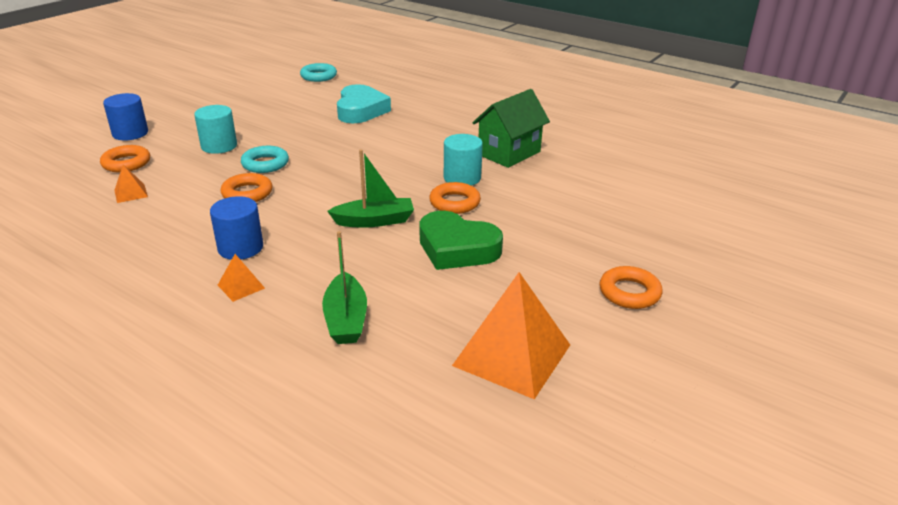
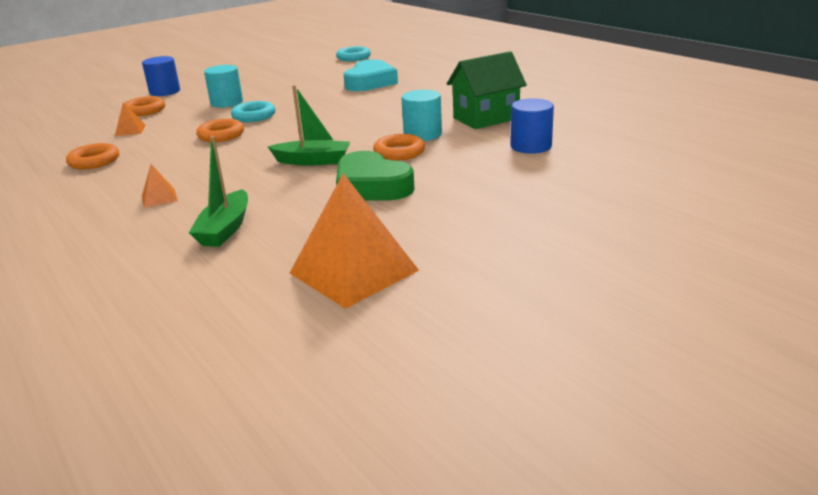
camera: 20 degrees right, 5 degrees down
(240, 248) = (182, 172): blue cylinder -> blue cylinder (531, 146)
(629, 292) = (518, 235): orange ring -> orange ring (94, 161)

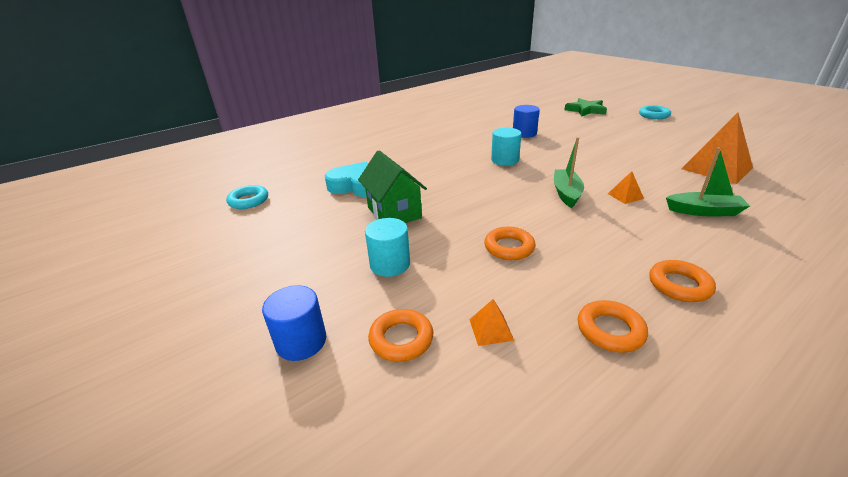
camera: 90 degrees left, 5 degrees up
(159, 198) = (676, 252): orange pyramid -> orange pyramid (625, 196)
(254, 116) = (448, 236): turquoise ring -> turquoise ring (654, 115)
(371, 186) = (604, 170): green heart -> none
(399, 152) = (541, 165): orange ring -> orange ring (679, 285)
(486, 118) = (472, 143): green house -> green house (394, 213)
(692, 200) = (585, 110): none -> green star

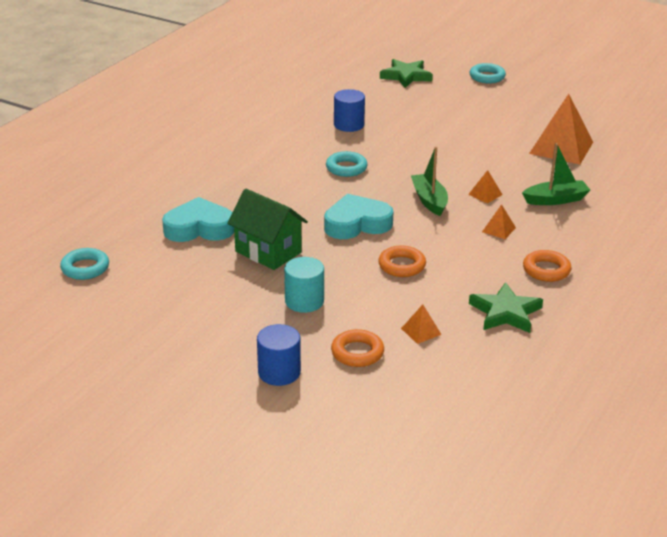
camera: 25 degrees left, 0 degrees up
(487, 202) = (357, 224): none -> turquoise heart
(505, 160) = (346, 168): turquoise cylinder -> turquoise ring
(610, 330) = (505, 313): orange ring -> green star
(630, 230) = (498, 229): none -> orange pyramid

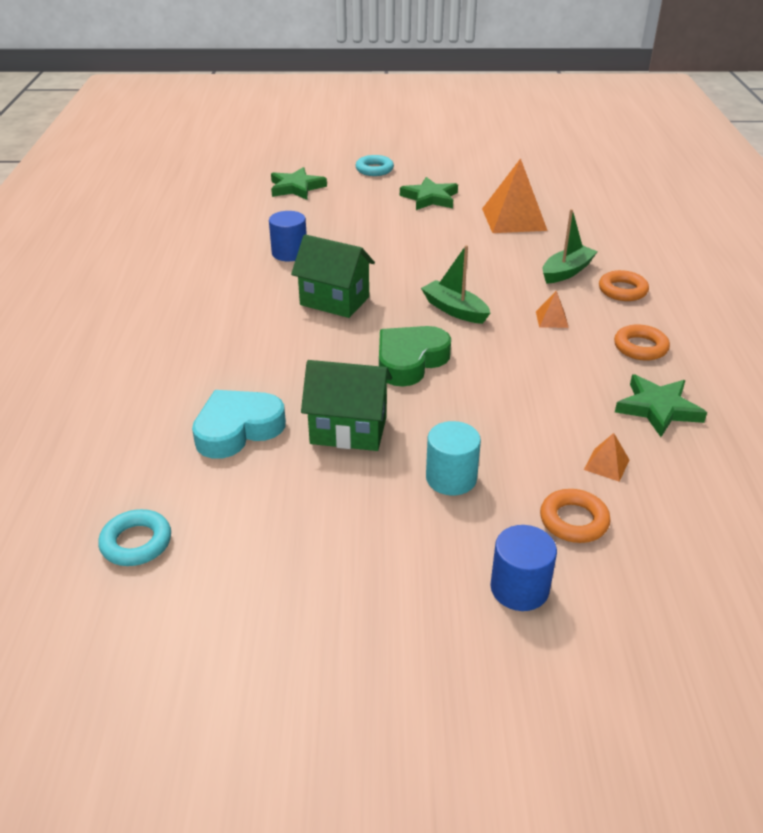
camera: 30 degrees left, 5 degrees up
(346, 168) = (334, 301): turquoise ring -> green house
(357, 224) = (410, 361): turquoise heart -> green heart
(402, 266) = (505, 393): orange ring -> orange ring (622, 290)
(485, 194) = (499, 286): orange pyramid -> none
(508, 112) = (430, 198): none -> green star

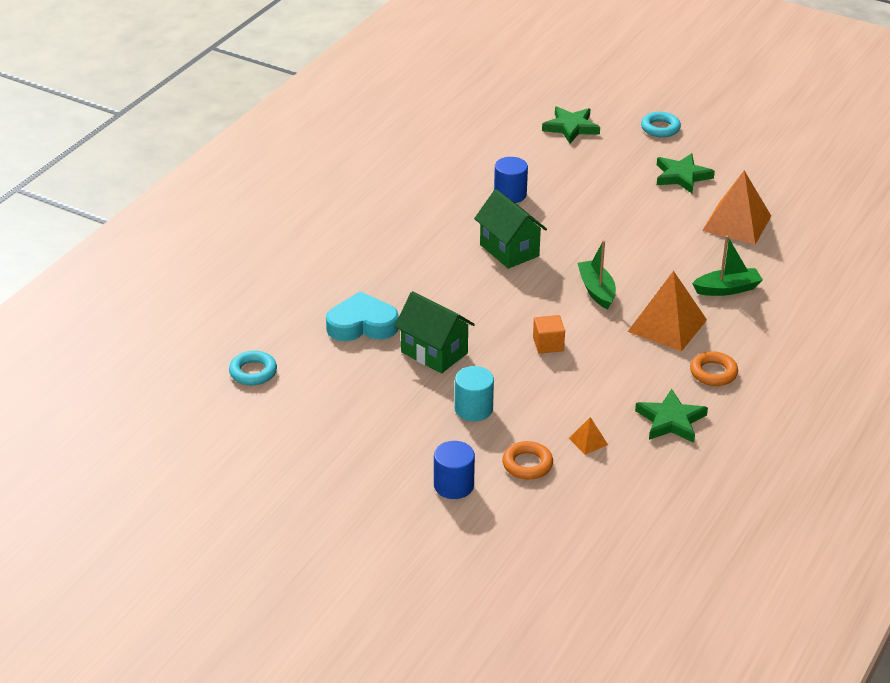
camera: 30 degrees right, 0 degrees up
(410, 361) = (522, 319): green heart -> none
(460, 377) = (548, 344): none -> orange cube
(551, 319) = (667, 325): orange pyramid -> orange pyramid, size x2.27
(622, 290) = (756, 322): orange ring -> none

